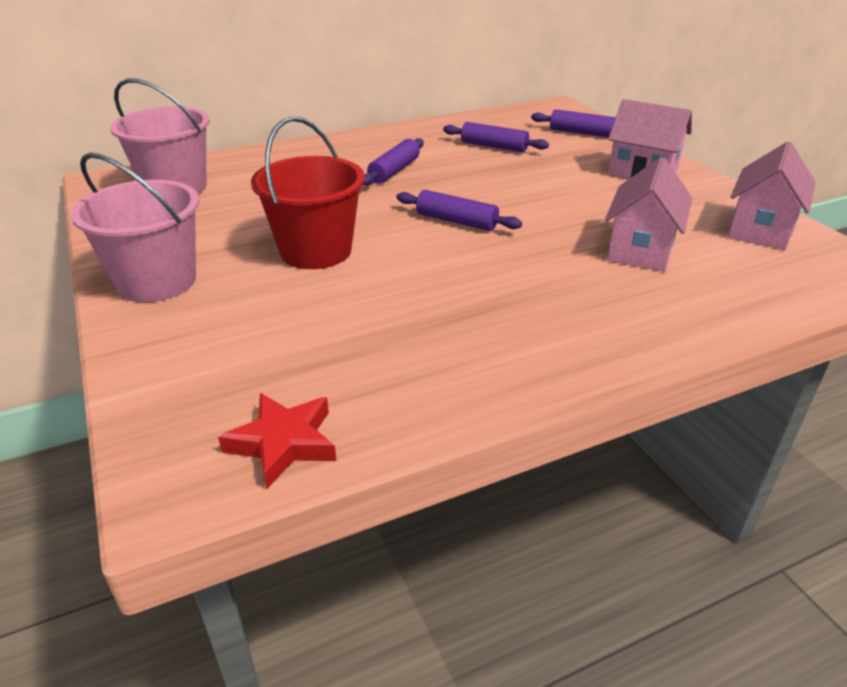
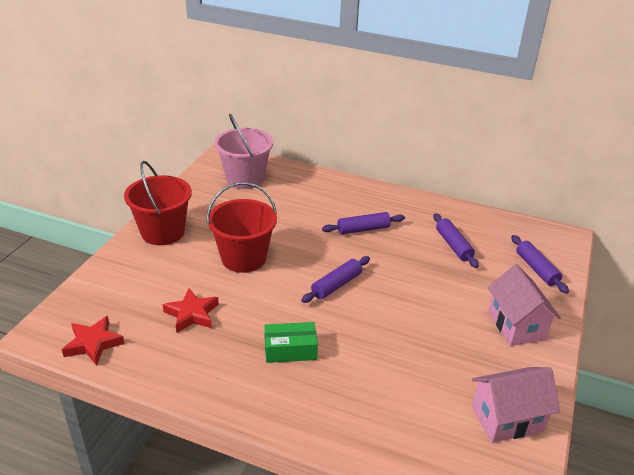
camera: 45 degrees right, 0 degrees up
(157, 281) = (163, 232): pink bucket -> red bucket
(356, 330) = (192, 314): none -> red star
(456, 221) = (336, 285): purple rolling pin -> purple rolling pin turned 60 degrees clockwise
(521, 293) = (290, 350): none -> green box
(640, 249) = (400, 374): pink house -> none

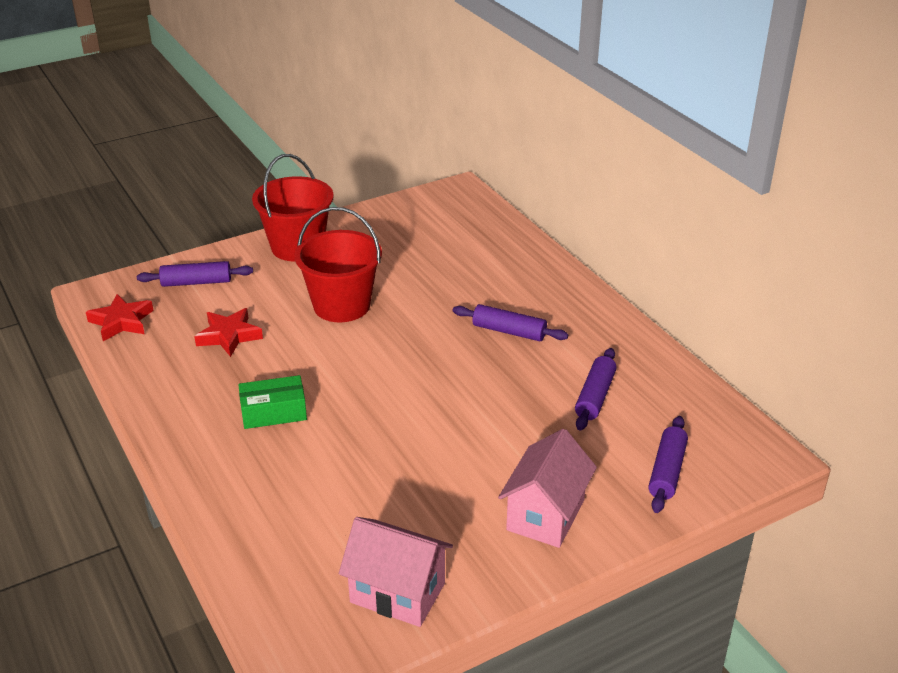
camera: 40 degrees right, 0 degrees up
(245, 178) = (449, 223): pink bucket -> none
(290, 350) = (273, 412): green box -> green box turned 45 degrees counterclockwise
(336, 285) = (400, 375): purple rolling pin -> purple rolling pin (196, 282)

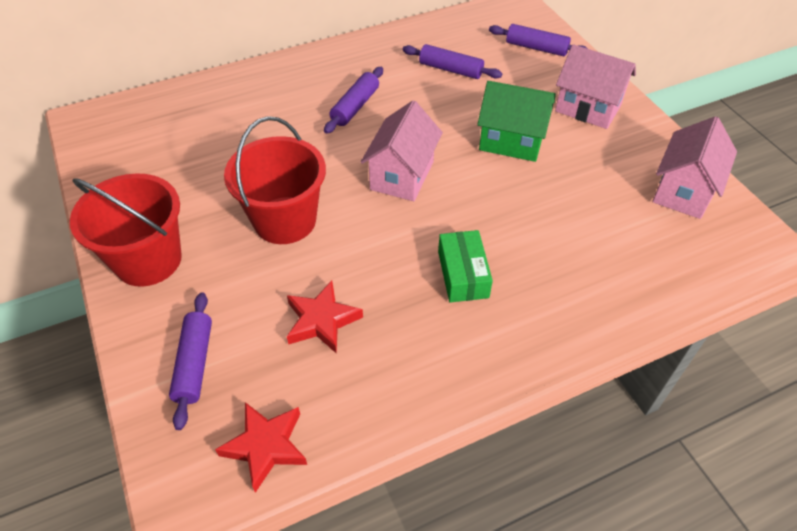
camera: 85 degrees left, 15 degrees up
(405, 368) = (402, 175): none -> pink house
(469, 446) = (511, 141): none -> green house

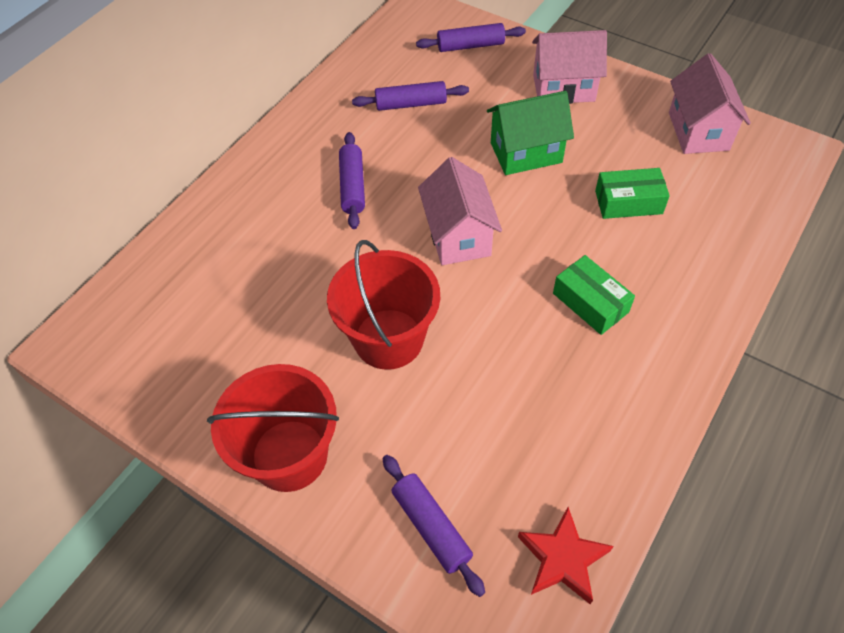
camera: 30 degrees left, 5 degrees up
(321, 320) = (509, 416): red star -> none
(566, 216) = (628, 202): none -> green box

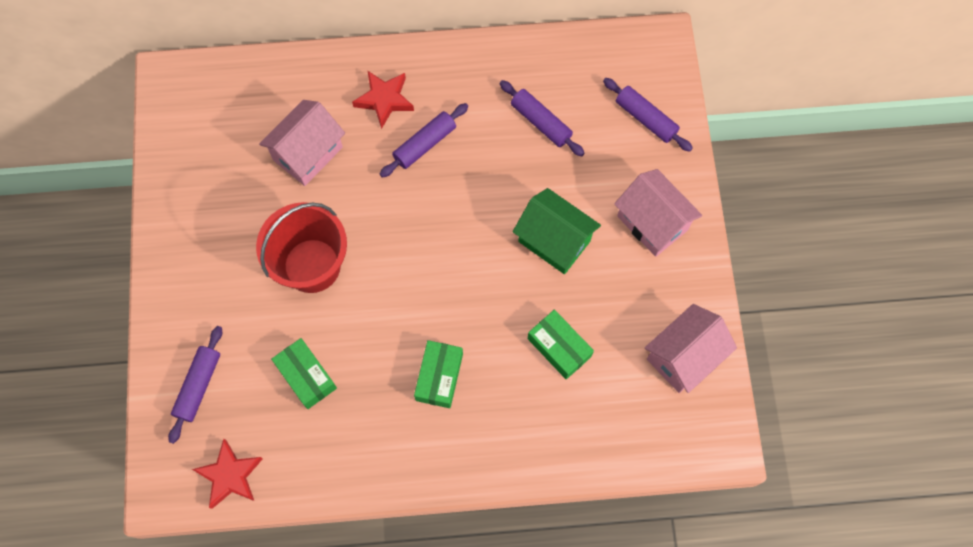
camera: 50 degrees right, 15 degrees up
(281, 190) = (384, 100): none -> red star
(289, 455) = (188, 270): red bucket -> none
(458, 236) = (433, 248): pink house -> pink house (308, 153)
(503, 413) = (306, 376): none -> green box

